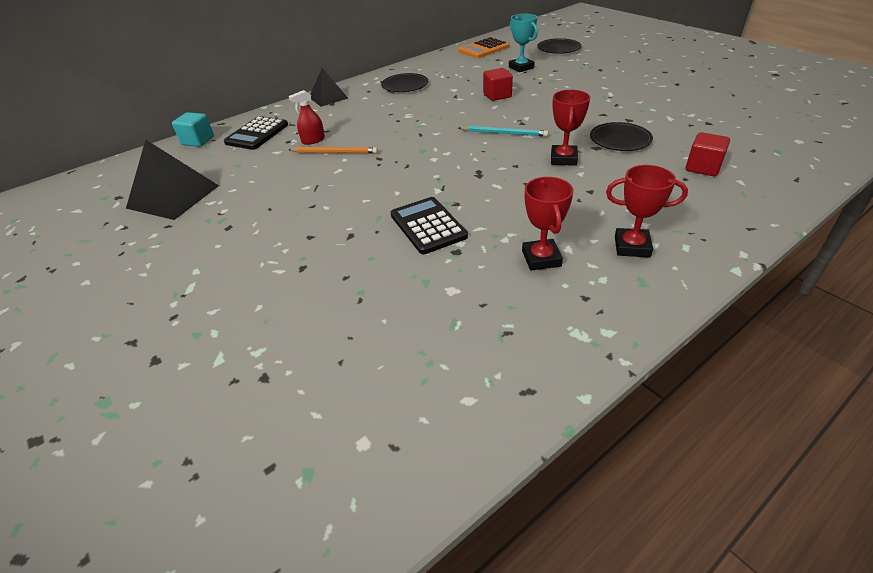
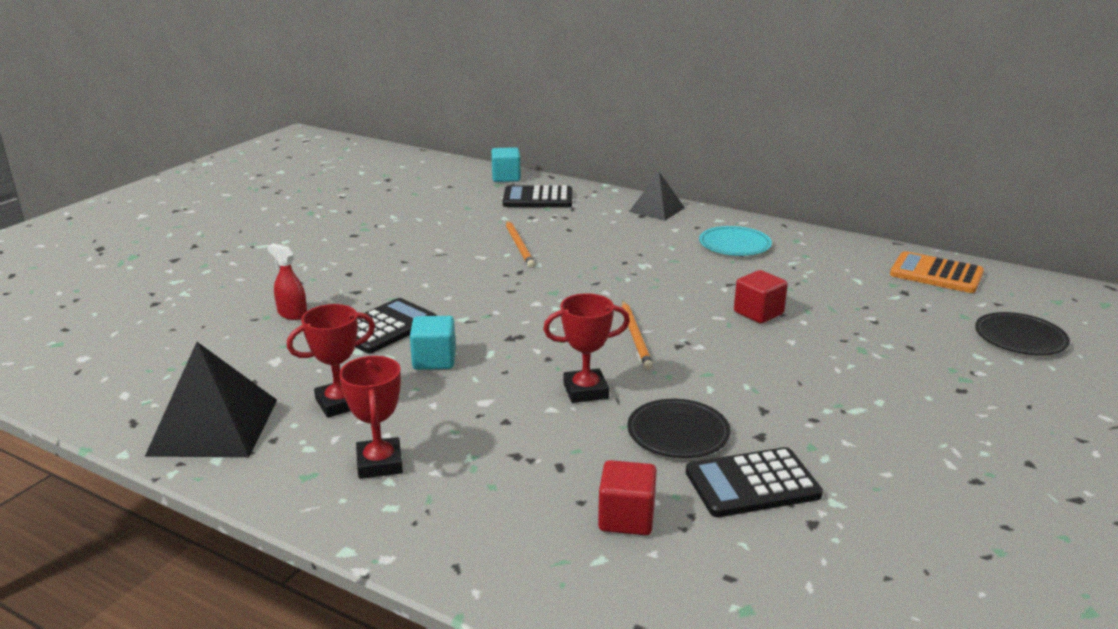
camera: 65 degrees right, 15 degrees down
(173, 196) = (396, 199): black pyramid -> black pyramid (213, 427)
(313, 140) = (540, 228): red spray bottle -> red spray bottle (292, 314)
(405, 85) = (734, 244): black plate -> turquoise plate
(495, 209) = (434, 360): none -> turquoise cube
(504, 133) = (635, 337): turquoise pencil -> orange pencil
(521, 67) = (889, 316): turquoise trophy -> none
(673, 130) = (752, 484): none -> black calculator

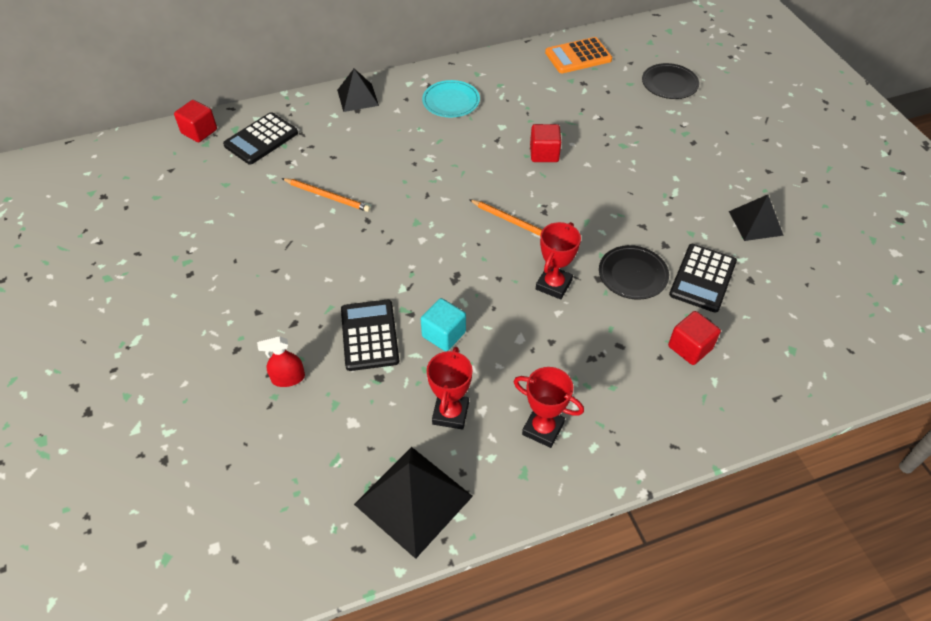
camera: 50 degrees left, 25 degrees up
(506, 177) = (199, 131): turquoise cube -> red cube
(917, 489) = (755, 223): none -> black pyramid

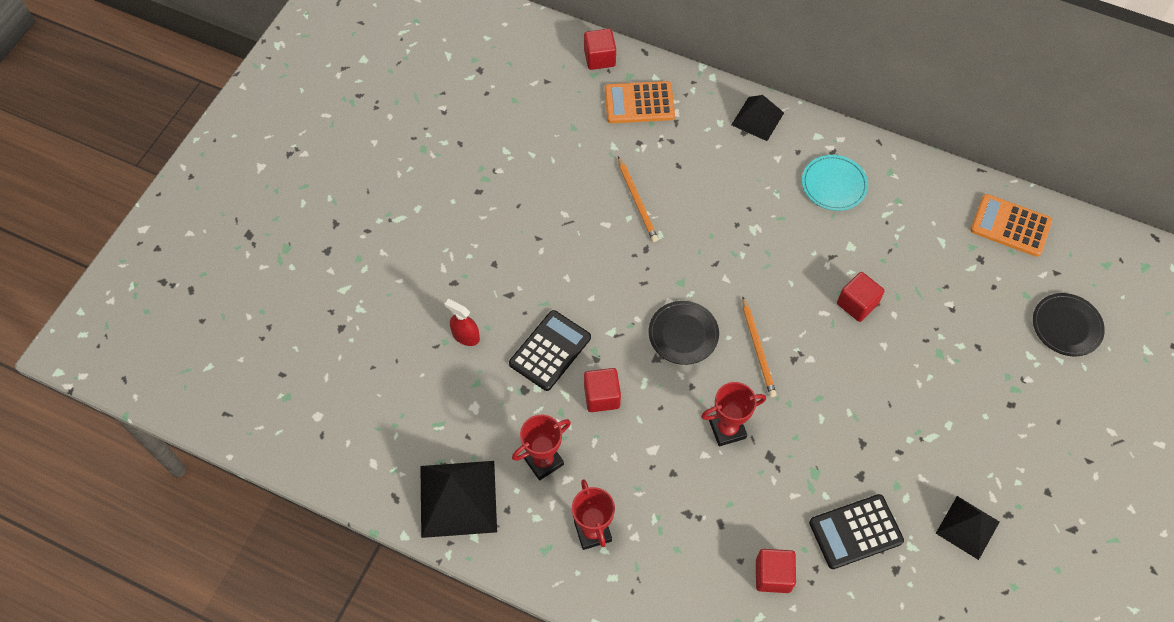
camera: 45 degrees right, 10 degrees up
(261, 139) = (639, 103): black calculator -> orange calculator
(444, 334) = (602, 396): turquoise cube -> red cube
(633, 274) = (801, 477): black plate -> black plate (683, 334)

